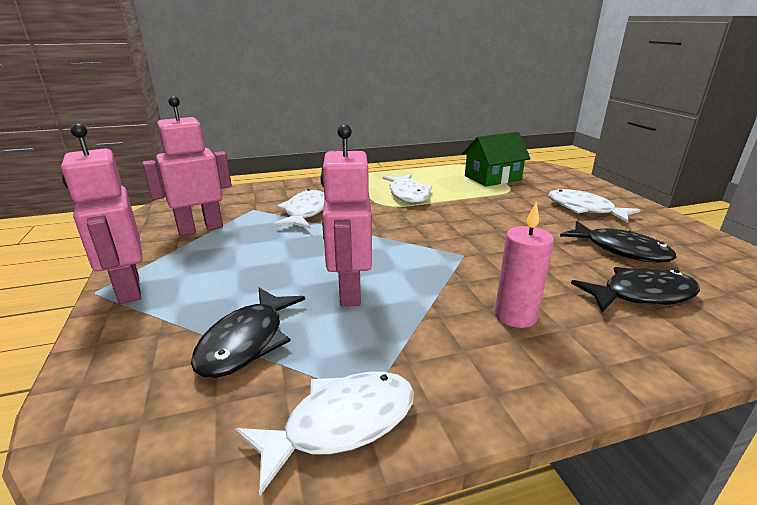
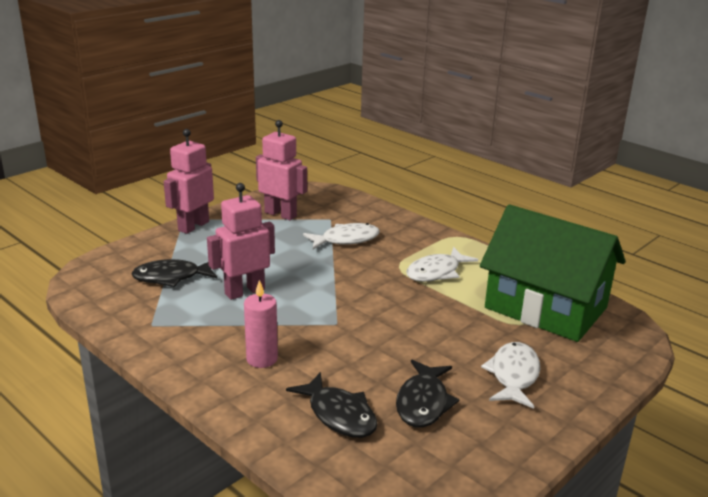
camera: 60 degrees right, 0 degrees up
(341, 424) = (128, 322): white fish -> none
(492, 178) = (545, 308): green house -> green house, size x1.79

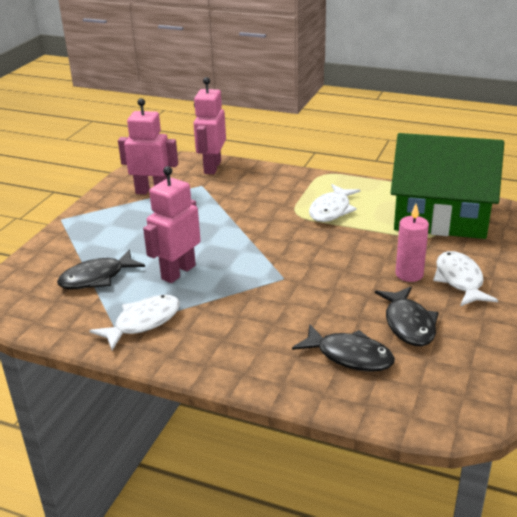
camera: 20 degrees left, 5 degrees up
(193, 226) = (76, 223): pink robot -> pink robot (212, 167)
(262, 359) = (244, 328): pink candle -> pink candle (409, 274)
(346, 240) = (231, 201): white fish -> white fish (143, 322)

